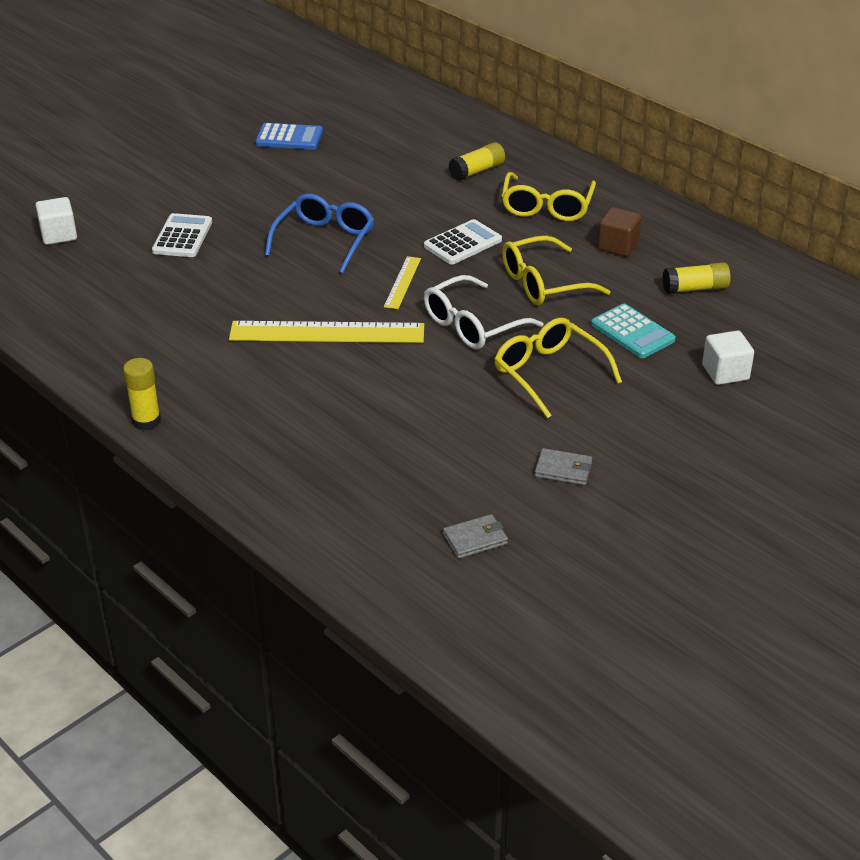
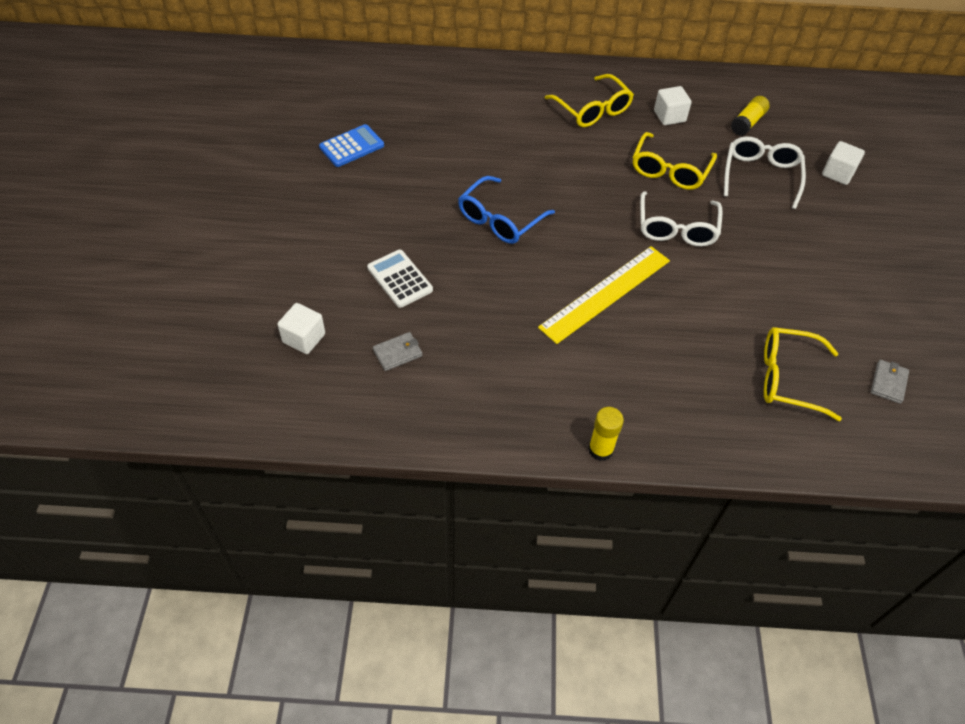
camera: 45 degrees left, 15 degrees up
(325, 240) = (499, 220): blue glasses -> blue glasses turned 120 degrees counterclockwise
(402, 282) = (593, 222): yellow ruler -> none
(462, 243) = (584, 168): white calculator -> none
(477, 171) = (514, 105): yellow glue stick -> none
(548, 373) = (762, 235): yellow glasses -> yellow glasses (787, 378)
(563, 469) = (860, 299): grey wallet -> grey wallet (397, 353)
(618, 246) = (669, 116): brown cube -> white cube
(632, 332) = (761, 175): turquoise calculator -> white glasses

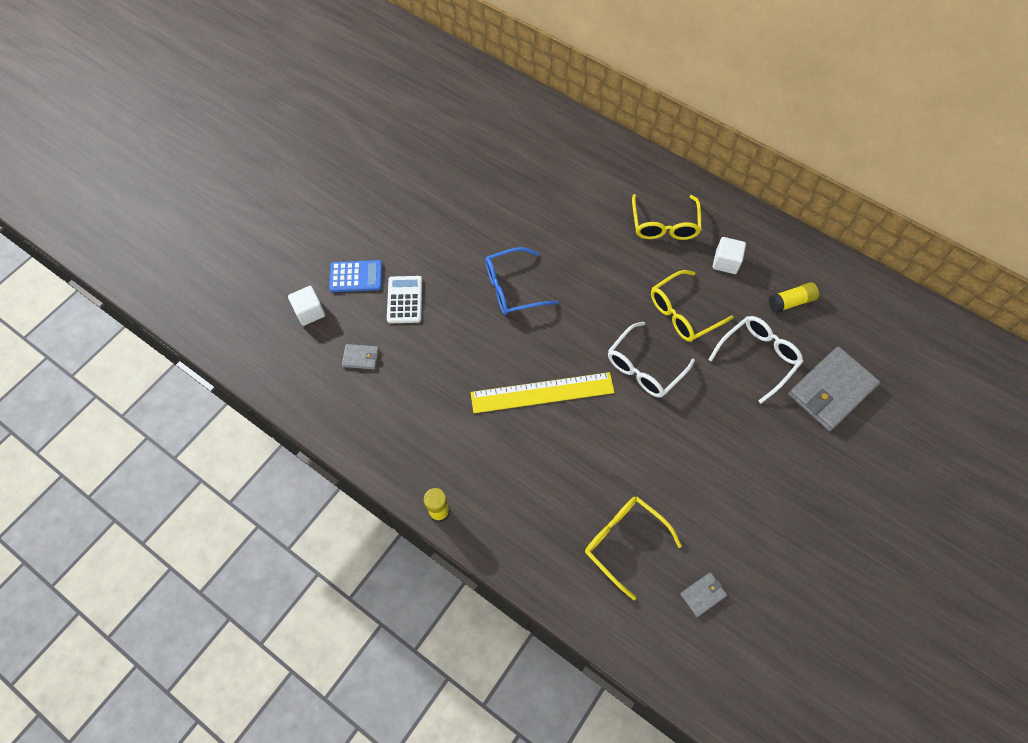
camera: 35 degrees right, 10 degrees up
(351, 146) = (452, 170): blue calculator -> blue calculator (356, 276)
(838, 173) = (831, 390): white cube -> grey wallet

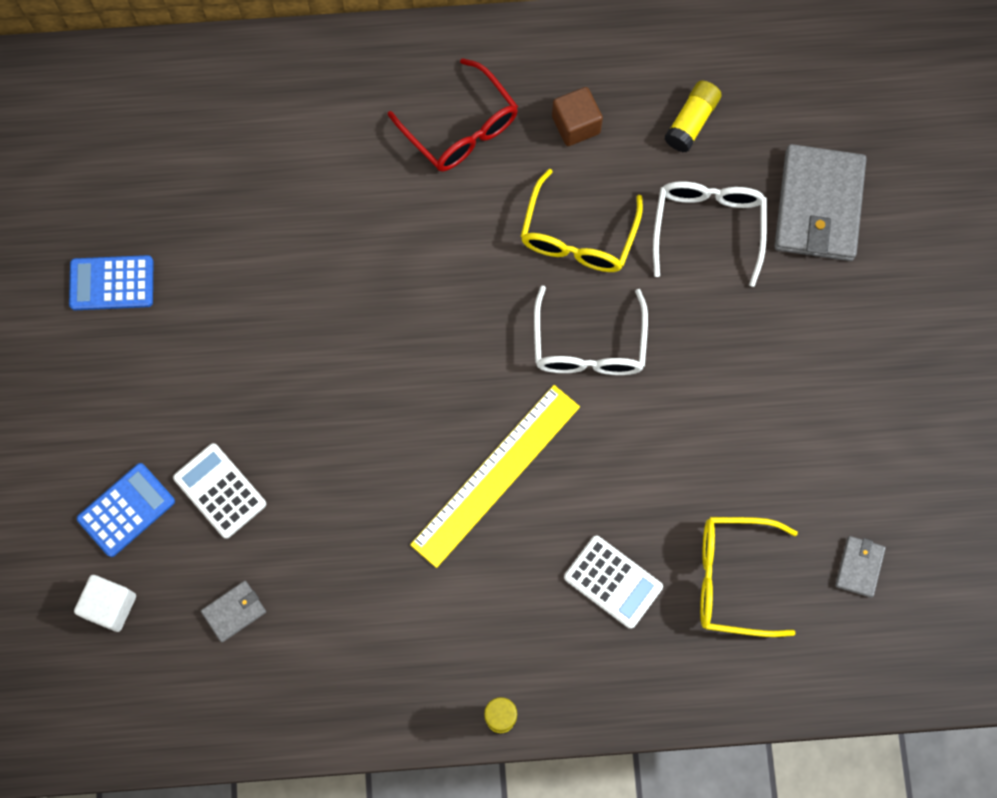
camera: 40 degrees left, 10 degrees up
(440, 179) = (112, 283): none -> blue calculator
(512, 288) = (343, 366): blue glasses -> none
(557, 491) = (613, 582): none -> white calculator
(664, 225) = (461, 128): yellow glasses -> red glasses
(725, 262) = (576, 125): white cube -> brown cube

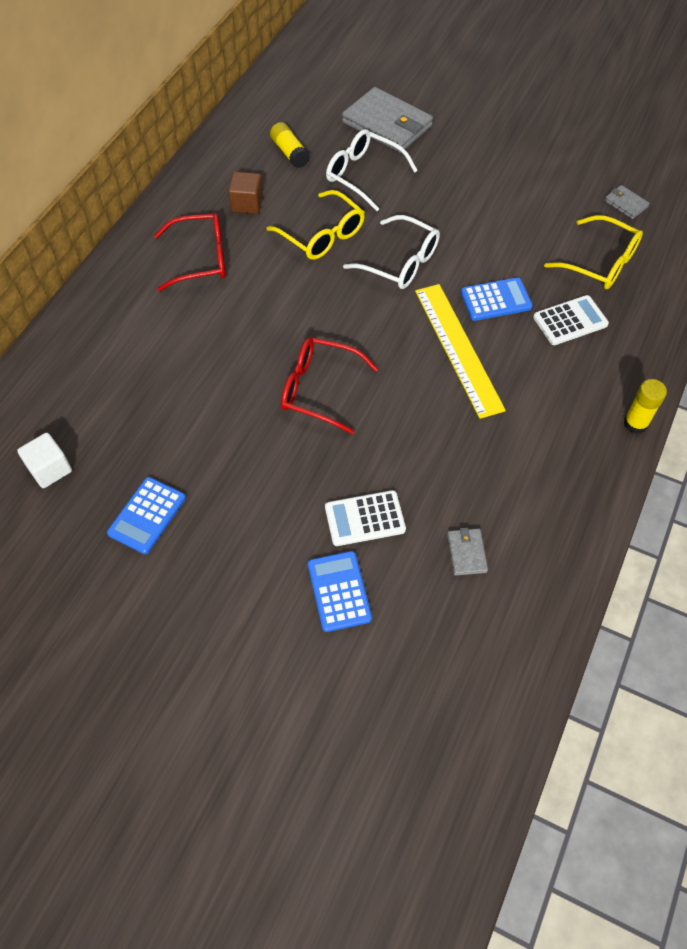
camera: 60 degrees left, 15 degrees down
(110, 606) = (412, 640): white cube -> white cube (50, 469)
(353, 357) = (319, 389): none -> red glasses
(595, 482) = (495, 300): none -> blue calculator
(732, 578) = (600, 263): yellow glasses -> yellow glasses turned 90 degrees counterclockwise

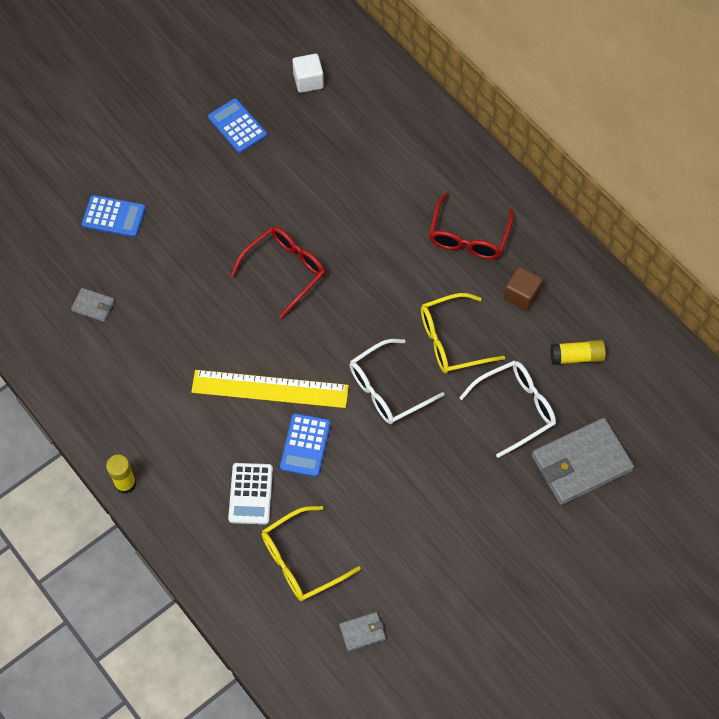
camera: 115 degrees right, 5 degrees up
(365, 519) = (157, 254): white calculator -> none

